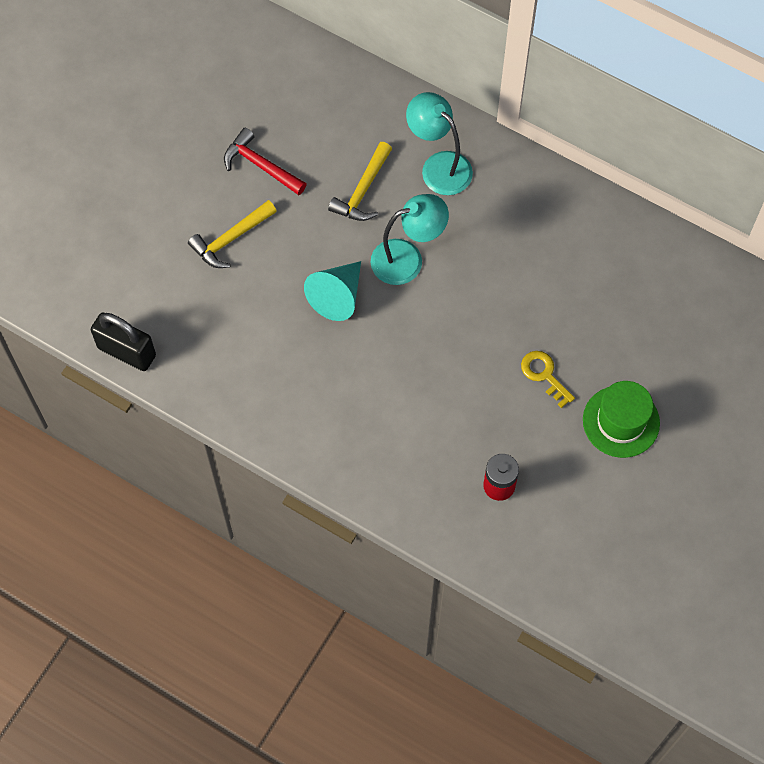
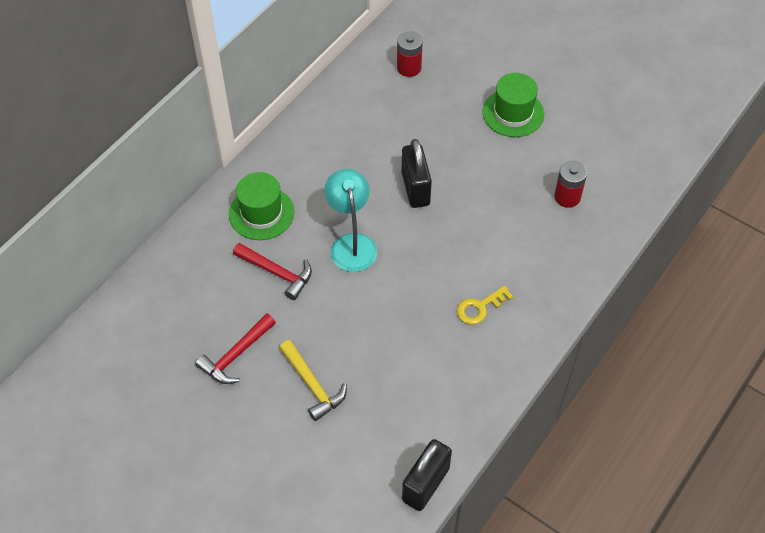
camera: 85 degrees left, 10 degrees down
(337, 296) = (383, 300): turquoise cone -> none
(363, 190) = (277, 273): yellow hammer -> red hammer
(439, 166) = (261, 213): turquoise lamp -> green hat
(491, 318) = (415, 188): none -> black padlock
(544, 375) = (470, 158): yellow key -> yellow key (479, 307)
(676, 299) = (409, 68): none -> red battery

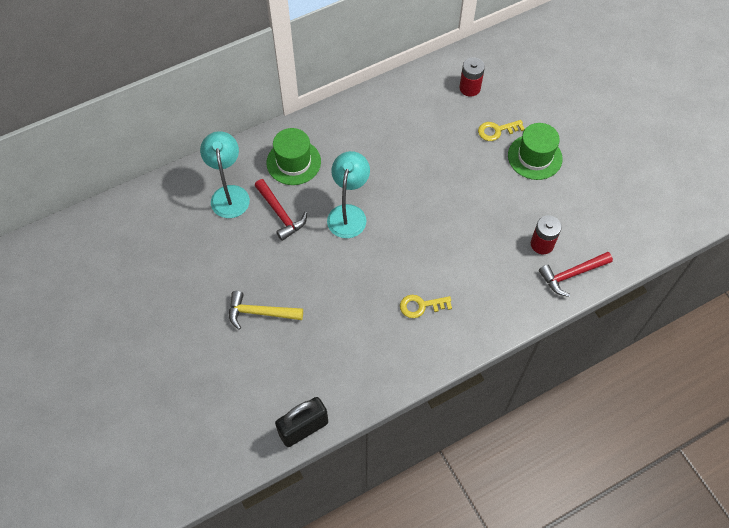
camera: 25 degrees right, 5 degrees up
(207, 274) = (229, 194): none -> turquoise lamp
(236, 355) = (217, 265): red hammer -> red hammer (572, 274)
(312, 385) = (260, 312): yellow hammer -> yellow hammer turned 105 degrees clockwise
(415, 188) = (422, 189): black padlock -> none
(460, 101) = (496, 131): none -> yellow key

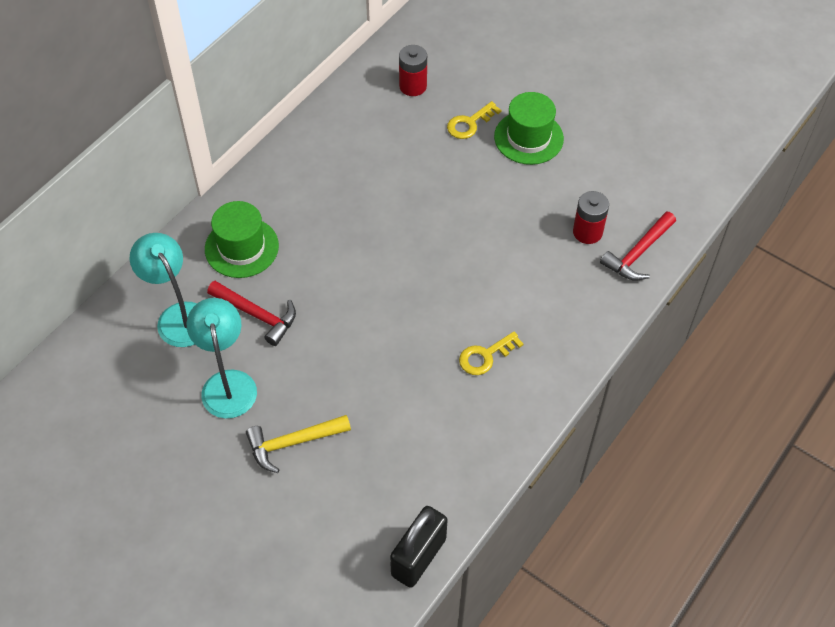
camera: 25 degrees left, 5 degrees down
(348, 213) = (342, 283): turquoise lamp -> turquoise lamp (227, 383)

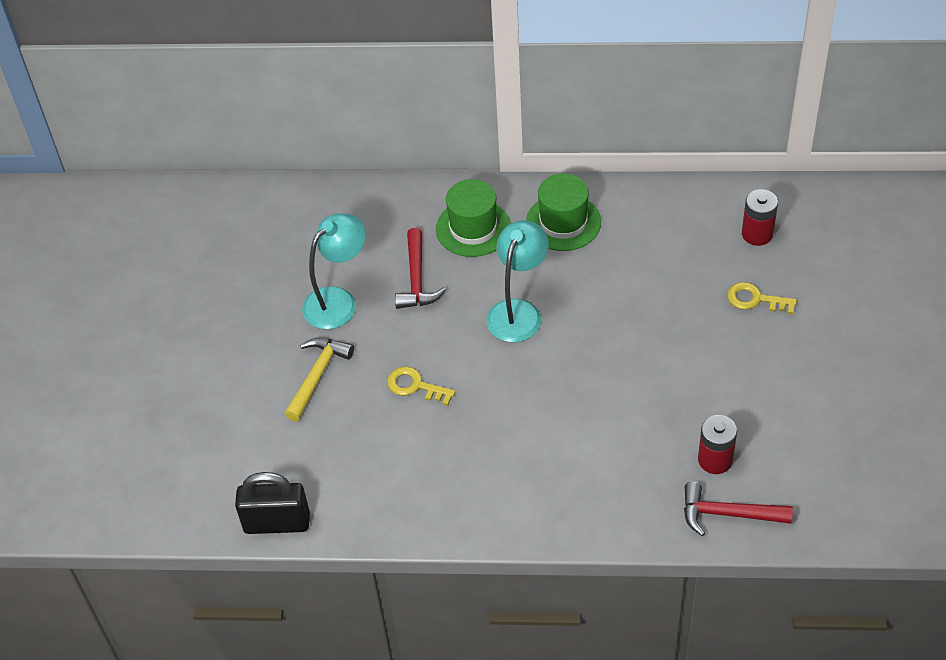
camera: 60 degrees right, 5 degrees down
(178, 316) = (374, 231): turquoise lamp -> turquoise lamp (518, 311)
(293, 442) = (317, 376): yellow hammer -> yellow hammer turned 75 degrees clockwise
(485, 356) = (508, 458): yellow key -> yellow key (415, 386)
(528, 137) = (783, 352): green hat -> green hat (563, 222)

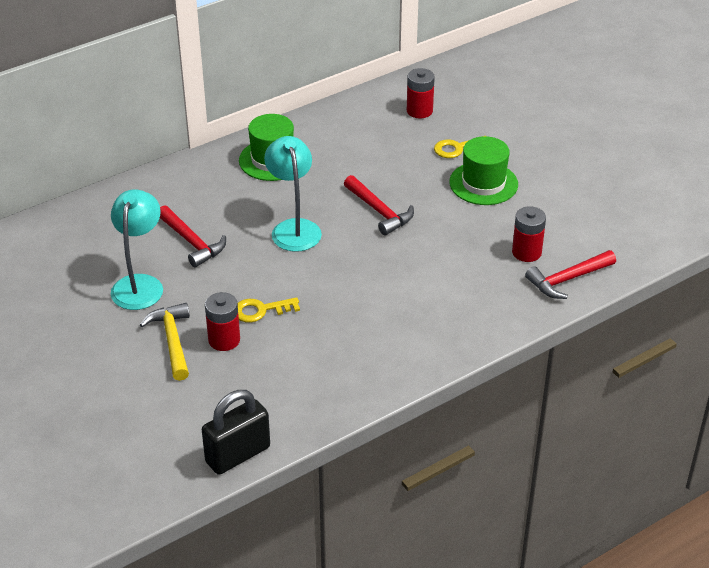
camera: 40 degrees left, 10 degrees down
(359, 399) = (224, 340): none -> red battery
(473, 228) = (205, 192): green hat -> green hat (483, 183)
(613, 334) = (379, 211): none -> red hammer

